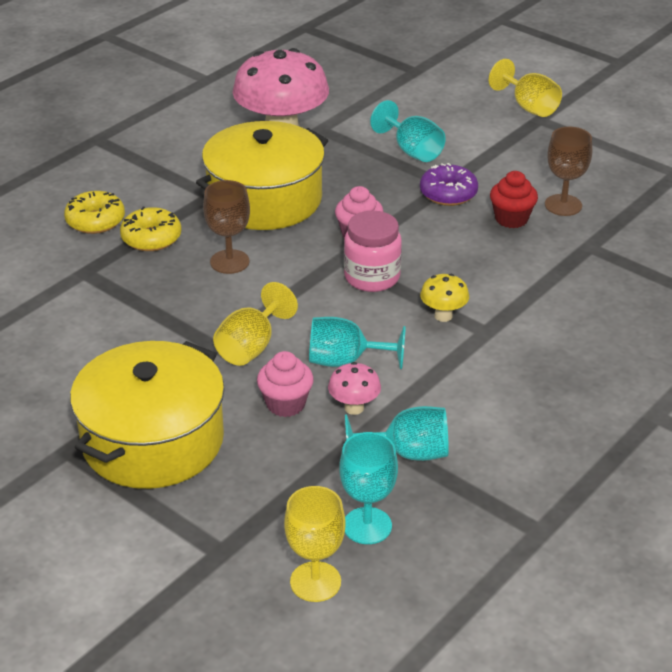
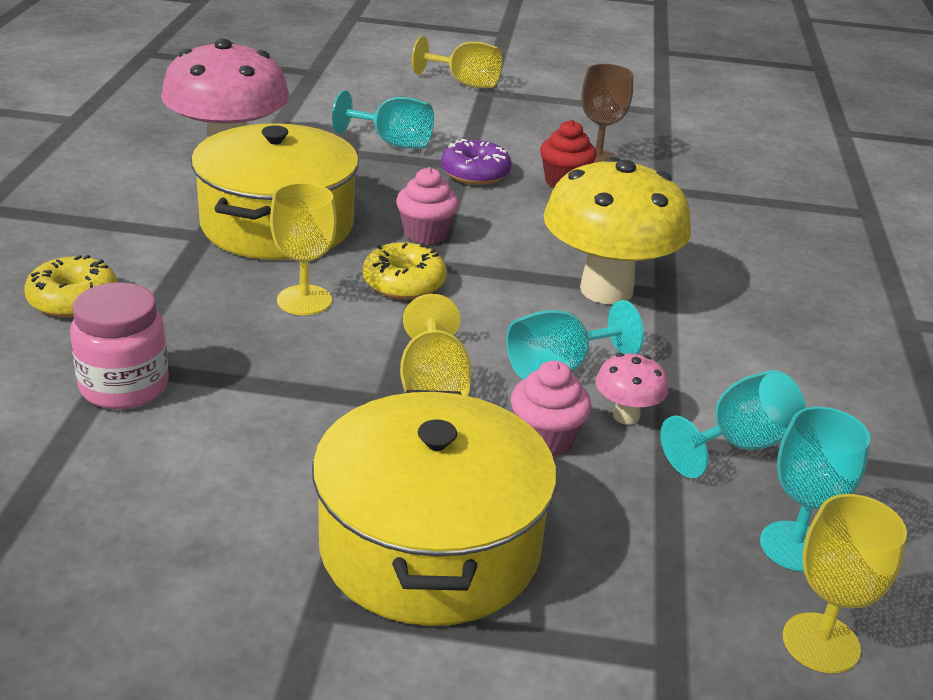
camera: 35 degrees left, 5 degrees down
(151, 238) = (173, 300): yellow donut -> yellow donut (404, 283)
(229, 262) = (304, 300): brown goblet -> yellow goblet
(372, 277) = (488, 273): pink jar -> pink jar (124, 387)
(443, 316) = (606, 290): yellow mushroom -> yellow mushroom, size x2.33

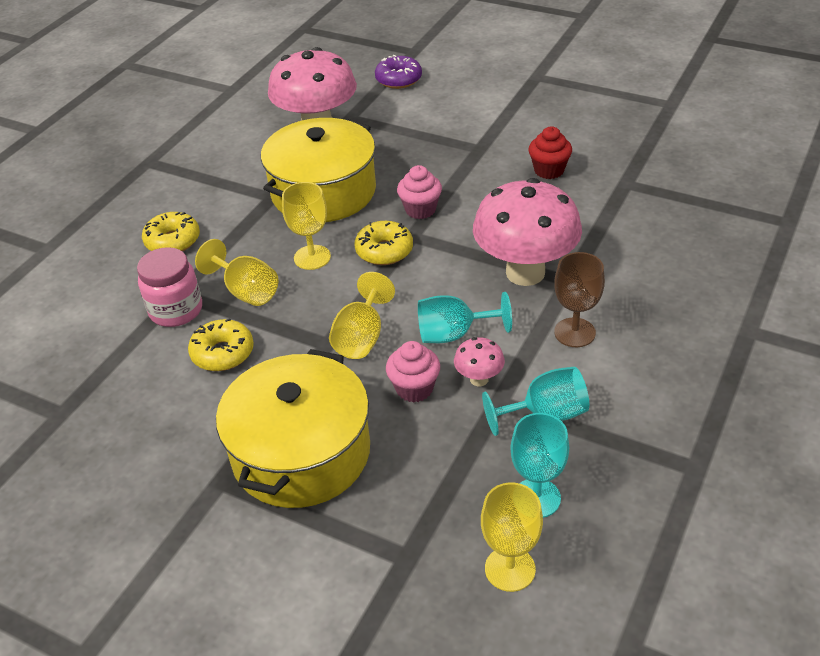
camera: 25 degrees right, 10 degrees up
(231, 433) = (223, 353): none -> yellow donut
(392, 143) = (438, 123): turquoise goblet -> none
(465, 83) = (523, 67): yellow goblet -> yellow goblet (246, 291)
(475, 173) = (485, 157): purple donut -> purple donut (398, 79)
(597, 159) = (588, 150): brown goblet -> brown goblet (574, 332)
(606, 290) = (525, 272): yellow mushroom -> pink mushroom

